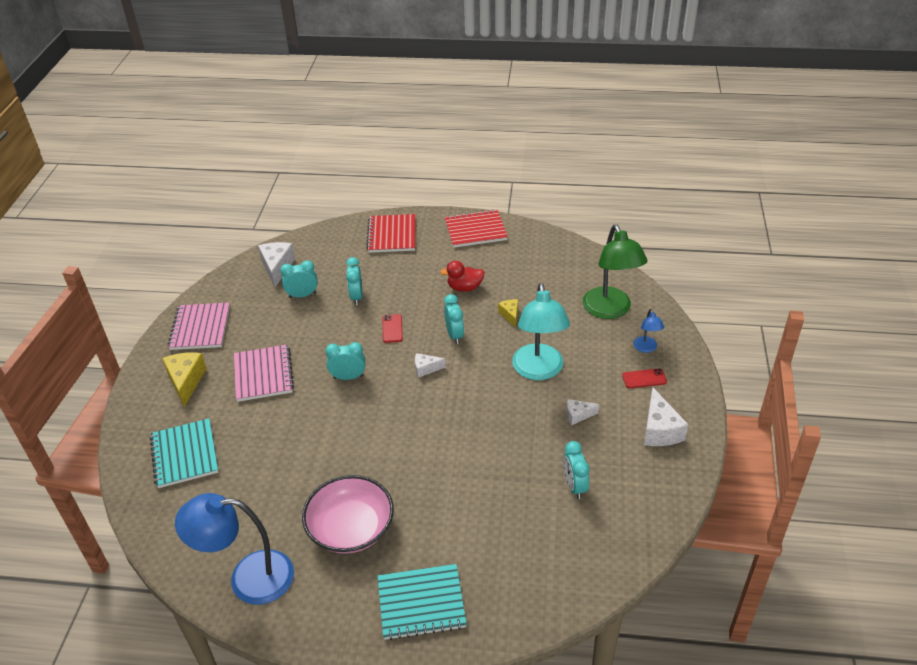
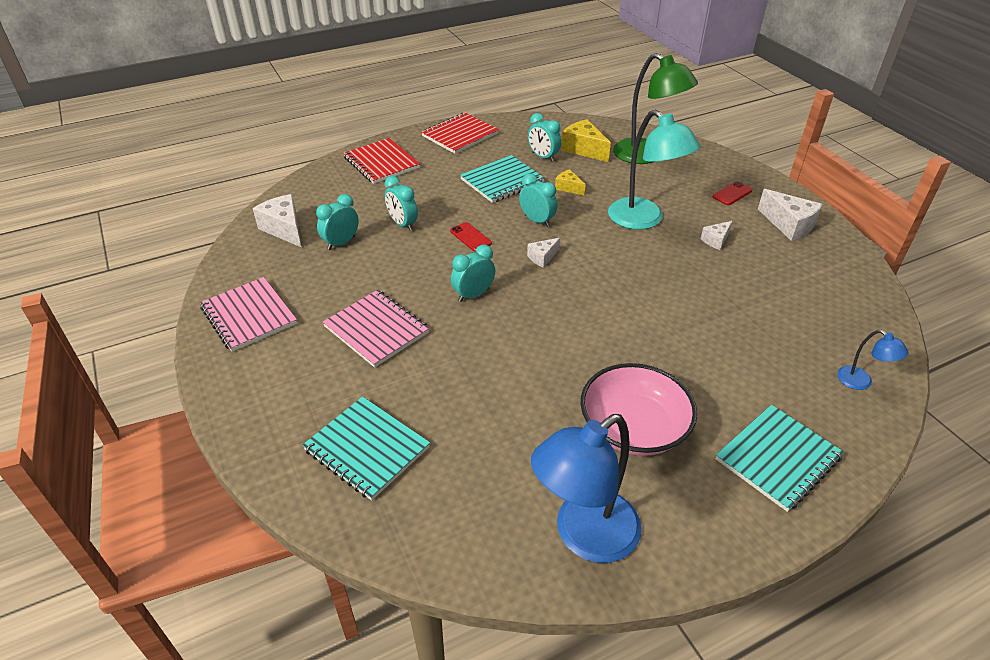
camera: 35 degrees left, 0 degrees up
(186, 381) = (287, 375): yellow cheese -> yellow cheese (583, 149)
(464, 288) = (502, 181): red duck -> turquoise notebook
(574, 486) = (779, 294): turquoise clock -> turquoise clock (543, 157)
(646, 348) = (707, 172): blue lamp -> blue lamp (861, 382)

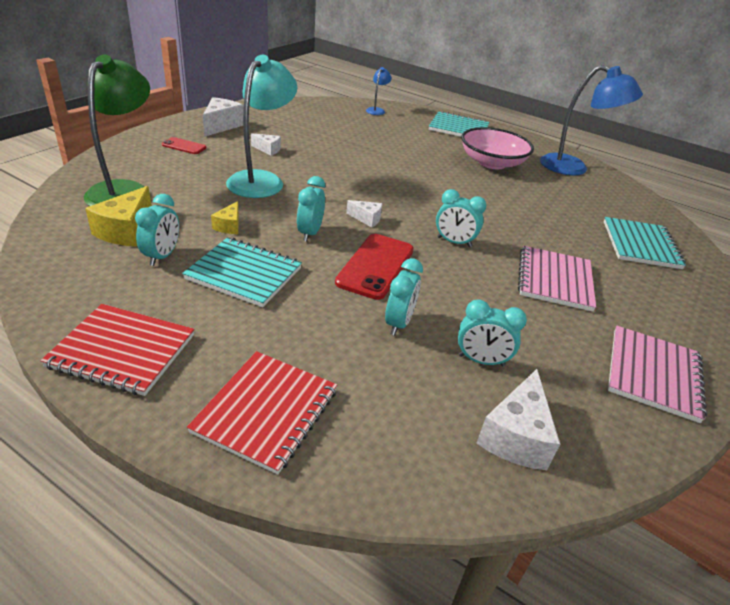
camera: 125 degrees left, 5 degrees down
(470, 237) = (376, 266): red phone -> red phone, size x1.89

